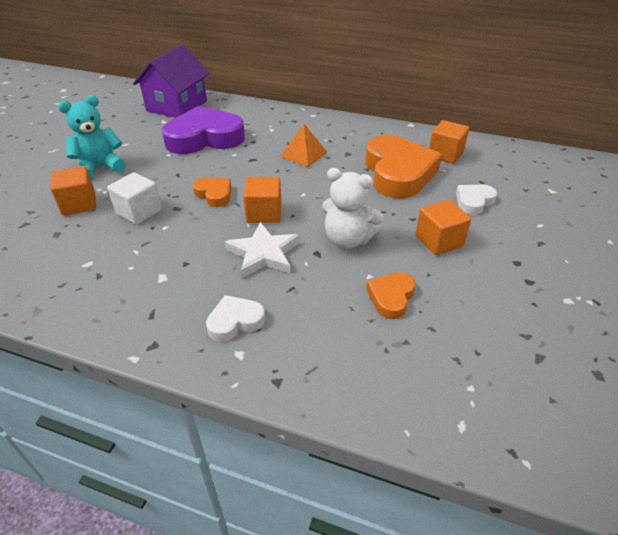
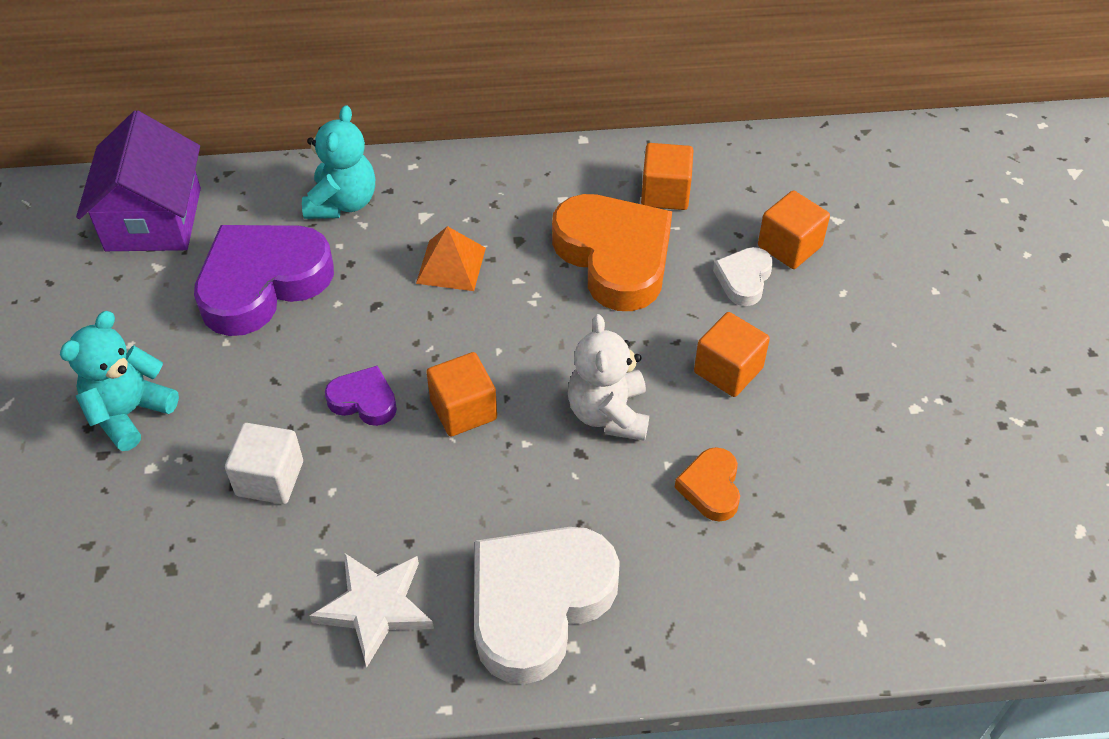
camera: 25 degrees left, 10 degrees up
(79, 204) = (158, 500): orange cube -> orange cube (789, 246)
(214, 194) = (364, 400): orange heart -> purple heart
(235, 321) = (538, 604): white heart -> white heart, size x2.10
(264, 254) = (508, 482): white star -> white star (375, 607)
(267, 120) = (342, 203): none -> turquoise teddy bear
(348, 239) = (608, 413): white teddy bear -> white teddy bear turned 90 degrees clockwise

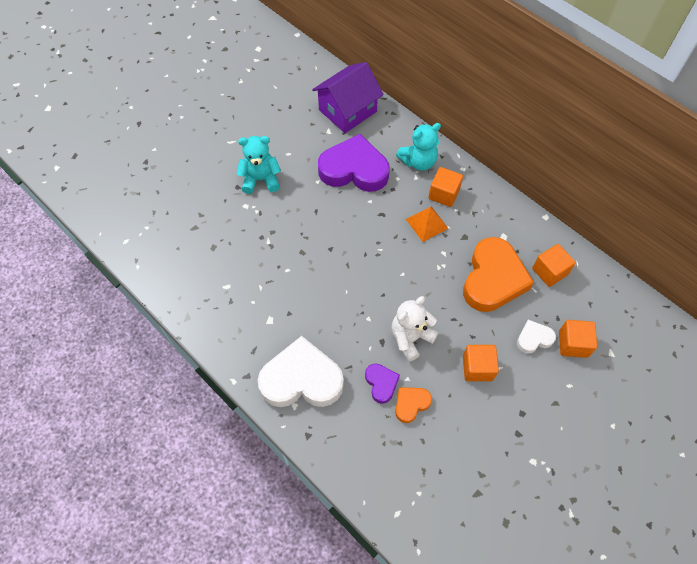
camera: 50 degrees right, 10 degrees up
(270, 478) = (274, 246): white cube -> none
(364, 400) = (335, 247): purple heart -> purple heart (381, 383)
(375, 607) = (253, 324): white star -> none
(463, 410) = (363, 284): orange cube -> orange cube (443, 194)

